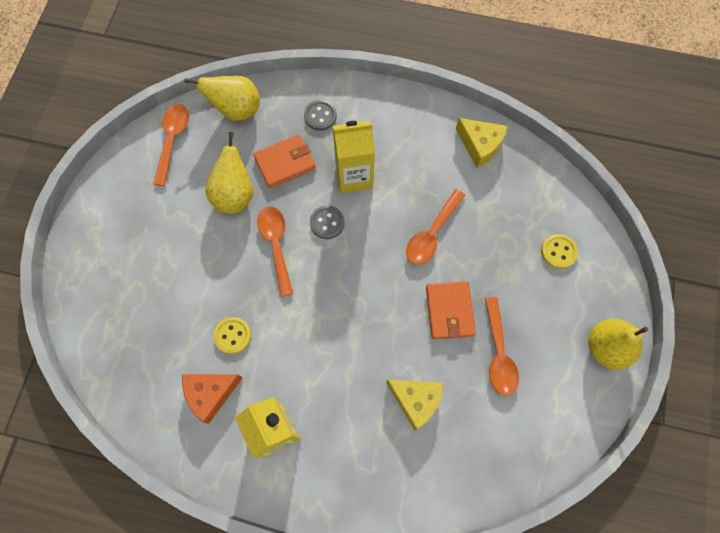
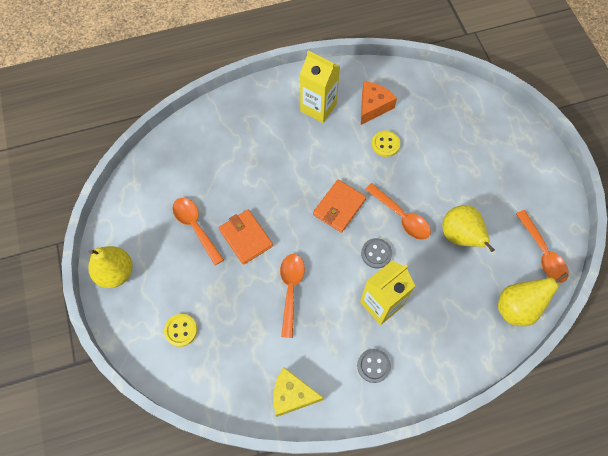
camera: 150 degrees right, 5 degrees down
(285, 162) = (443, 284): orange wallet -> orange wallet (339, 207)
(320, 116) = (446, 343): grey button -> grey button (373, 366)
(416, 401) = (238, 168): yellow cheese -> none

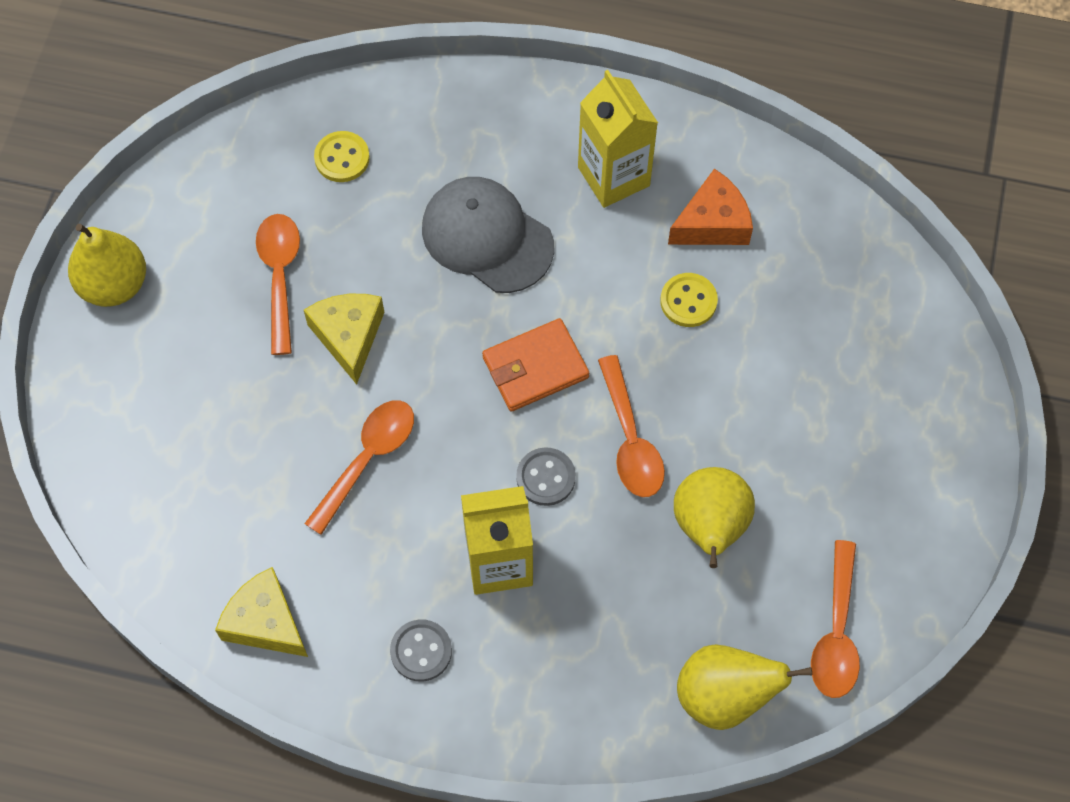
camera: 30 degrees right, 0 degrees up
(181, 330) = (158, 428): yellow button -> yellow button (342, 158)
(246, 238) = (349, 337): orange wallet -> yellow cheese
(280, 161) = (487, 237): none -> grey cap

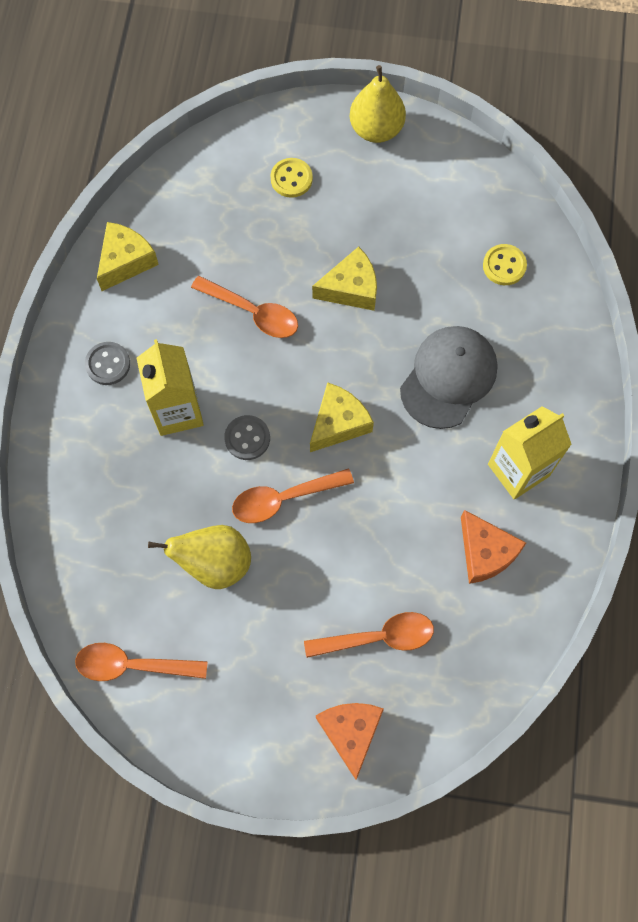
camera: 85 degrees right, 5 degrees up
(280, 276) = (396, 235): orange spoon -> orange spoon (378, 637)
(535, 368) = (338, 423): orange wallet -> yellow cheese
(688, 301) = (410, 536): yellow button -> yellow button (291, 179)
(724, 696) = (79, 580): yellow pear -> none
(920, 387) = (350, 732): none -> orange cheese

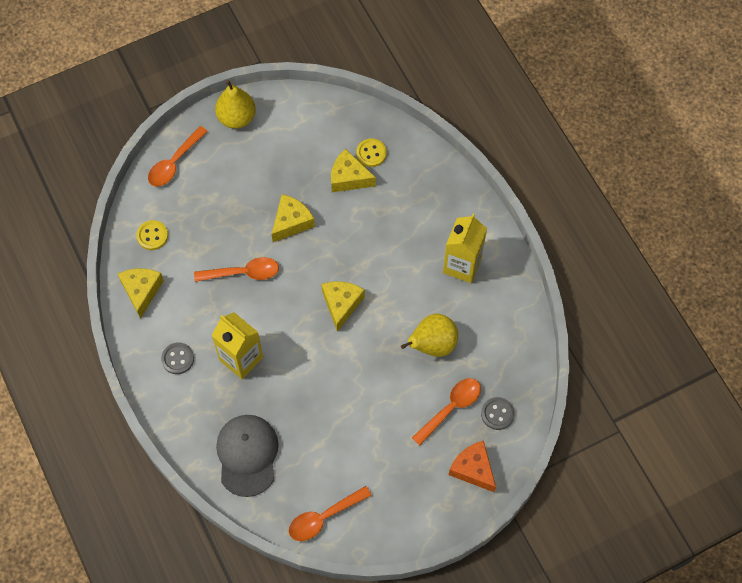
camera: 35 degrees left, 5 degrees down
(214, 563) = (328, 430): yellow pear -> yellow pear (432, 345)
(247, 438) = (294, 347): grey button -> grey button (497, 414)
(284, 498) = (341, 367): orange spoon -> orange spoon (174, 163)
(291, 179) = (207, 179): yellow button -> yellow button (152, 236)
(448, 378) = (385, 238): grey cap -> grey cap (247, 455)
(456, 278) = (349, 178): none -> yellow cheese
(485, 552) = (476, 322): orange cheese -> none

